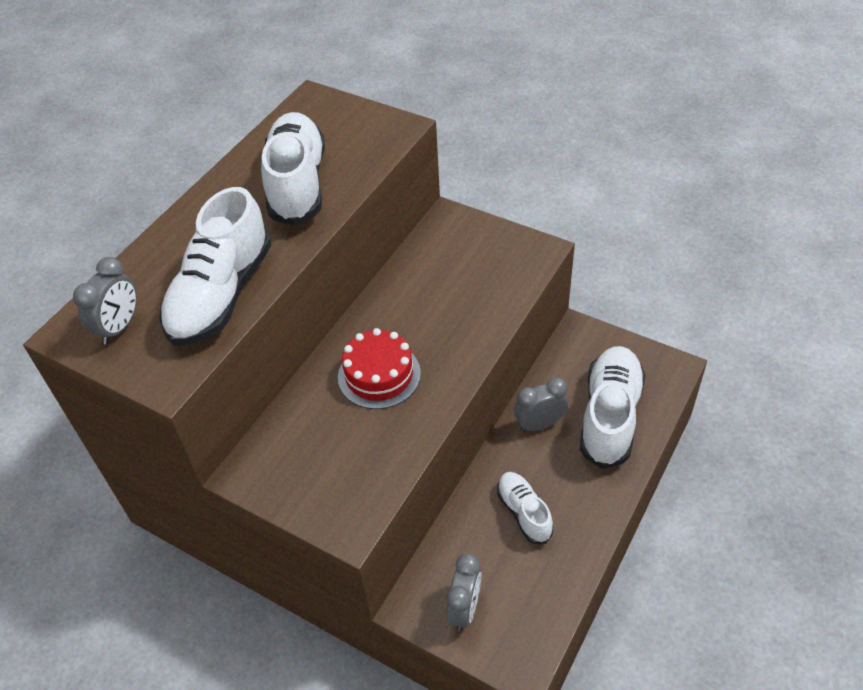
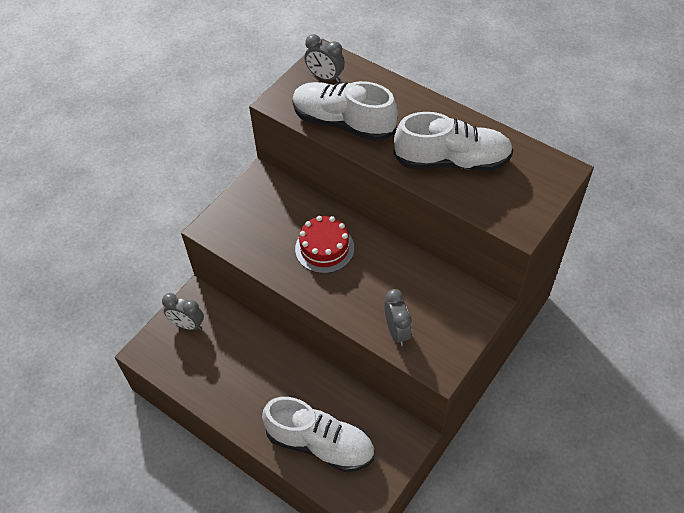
camera: 95 degrees right, 5 degrees up
(524, 512) = (248, 368): white shoe -> none
(539, 424) = (321, 390): grey clock -> grey clock (397, 331)

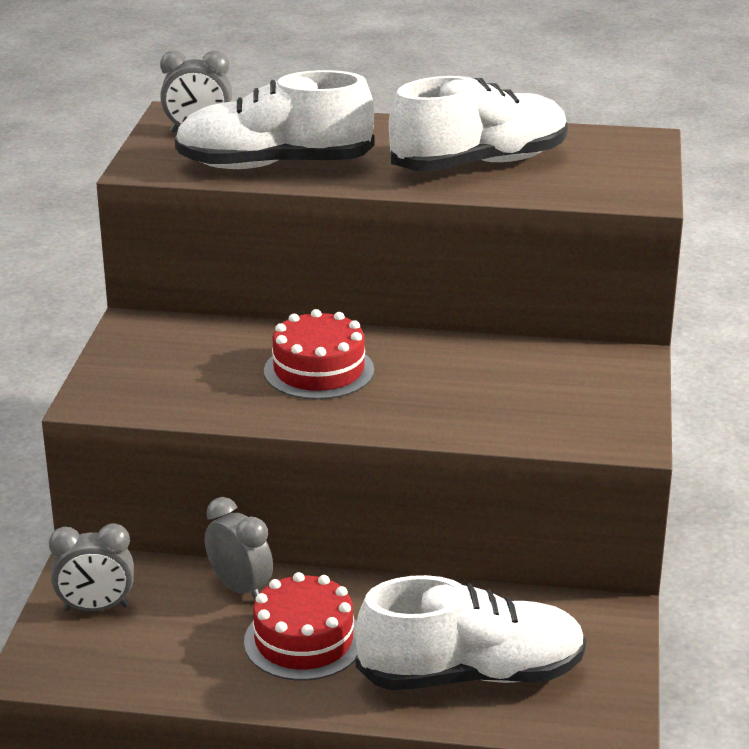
camera: 30 degrees left, 25 degrees down
(261, 386) = (304, 640): none -> red cake
(397, 331) = (522, 422): grey clock -> grey clock (240, 588)

